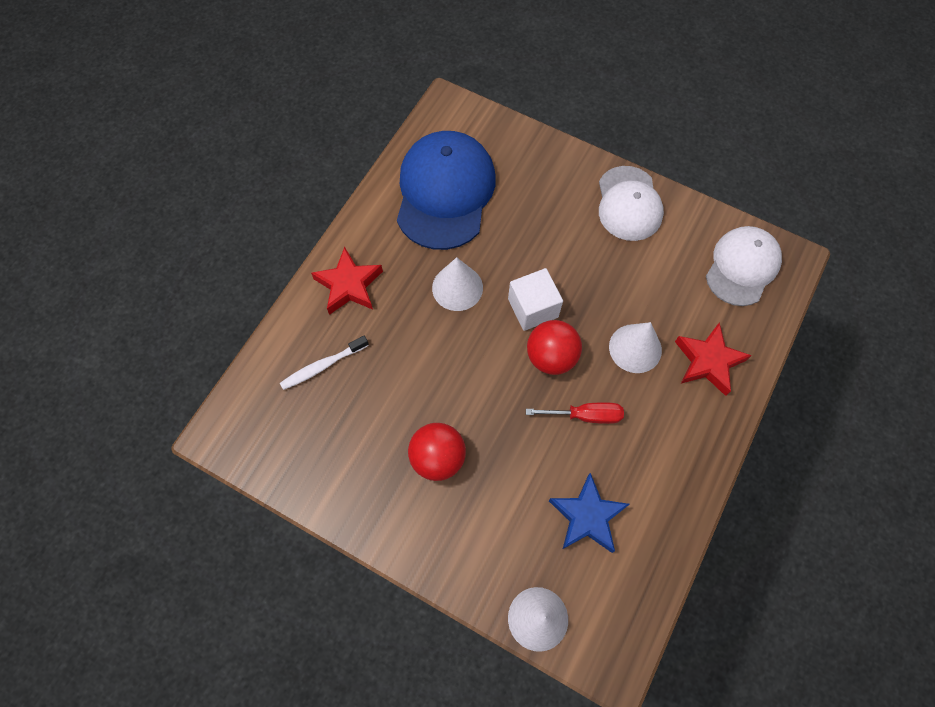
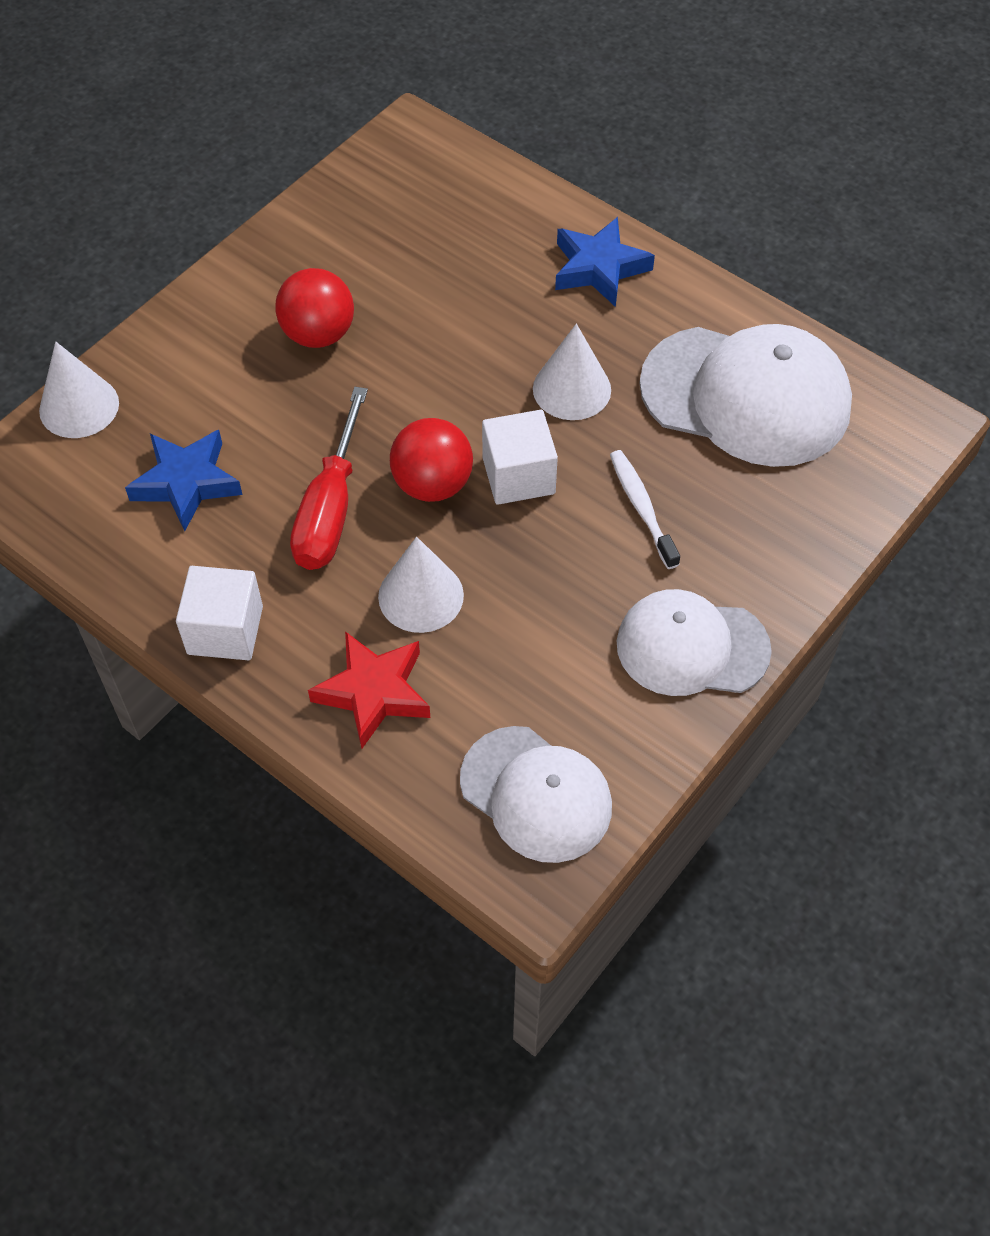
camera: 100 degrees right, 10 degrees down
(322, 366) = (480, 231): white toothbrush -> white toothbrush (641, 507)
(349, 285) = (599, 268): red star -> blue star
(445, 192) = (746, 396): blue cap -> white cap
(585, 415) = (330, 508): red screwdriver -> red screwdriver, size x1.51
(693, 459) = (225, 630): none -> white cube

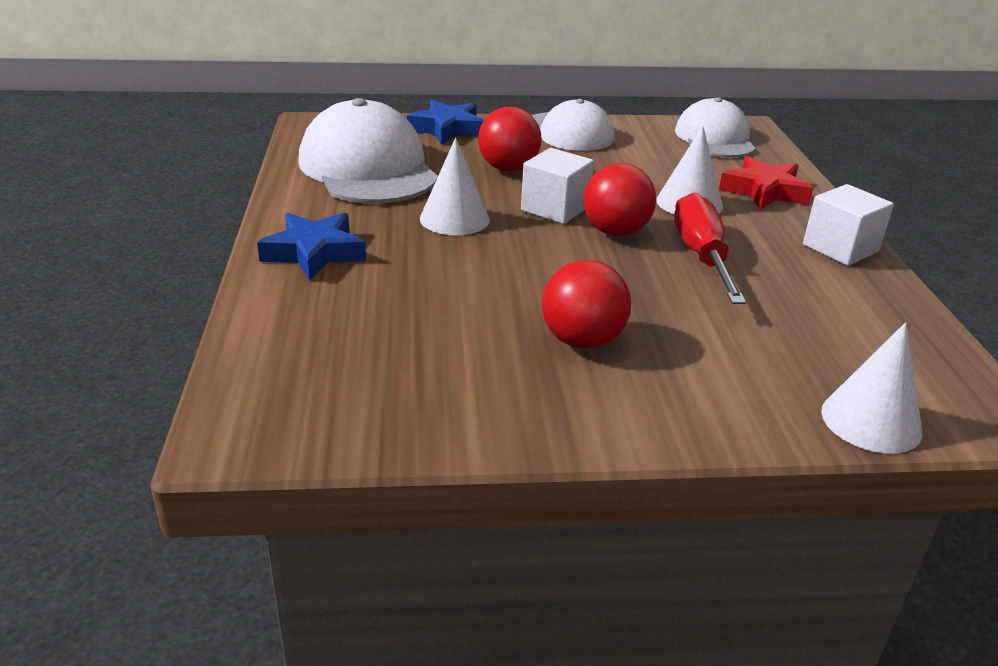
camera: 135 degrees left, 25 degrees down
(186, 483) = (804, 321): blue star -> blue star (447, 129)
(330, 508) = (702, 256): red screwdriver -> red screwdriver turned 60 degrees counterclockwise
(641, 507) = (508, 169): white toothbrush -> red ball

